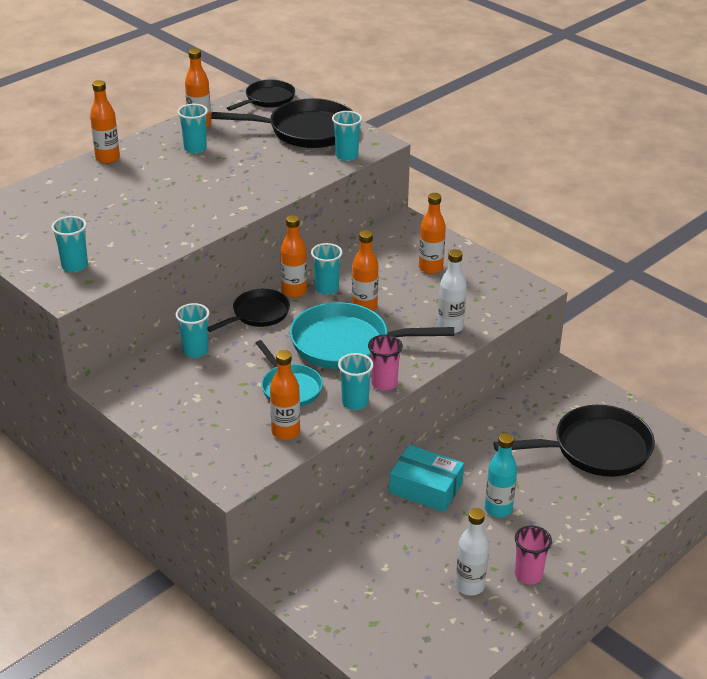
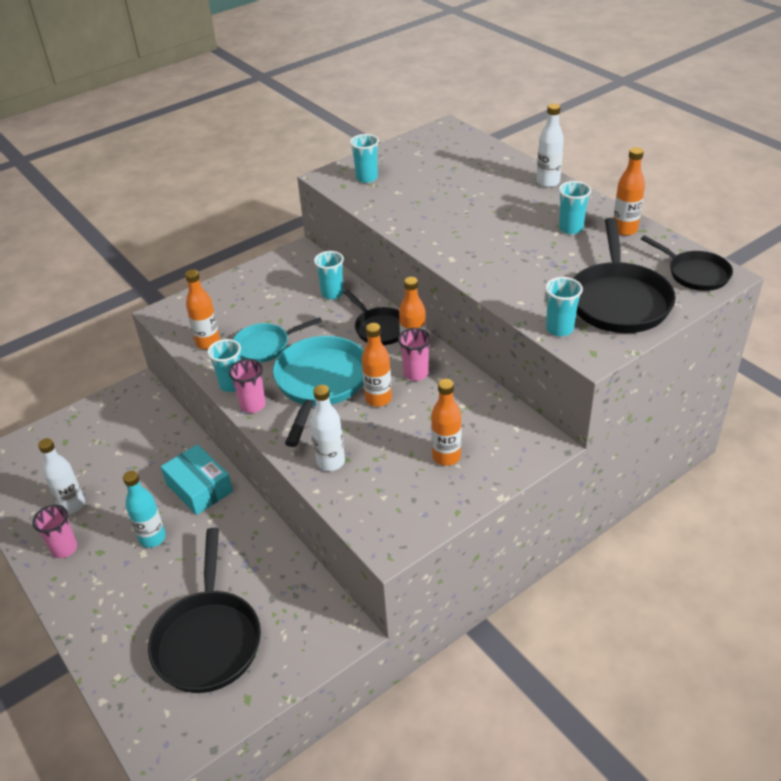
camera: 100 degrees right, 5 degrees up
(107, 158) = (548, 182): orange bottle -> white bottle
(326, 288) = (416, 374): turquoise cup -> pink cup
(426, 488) = (199, 487): turquoise box -> turquoise box turned 75 degrees counterclockwise

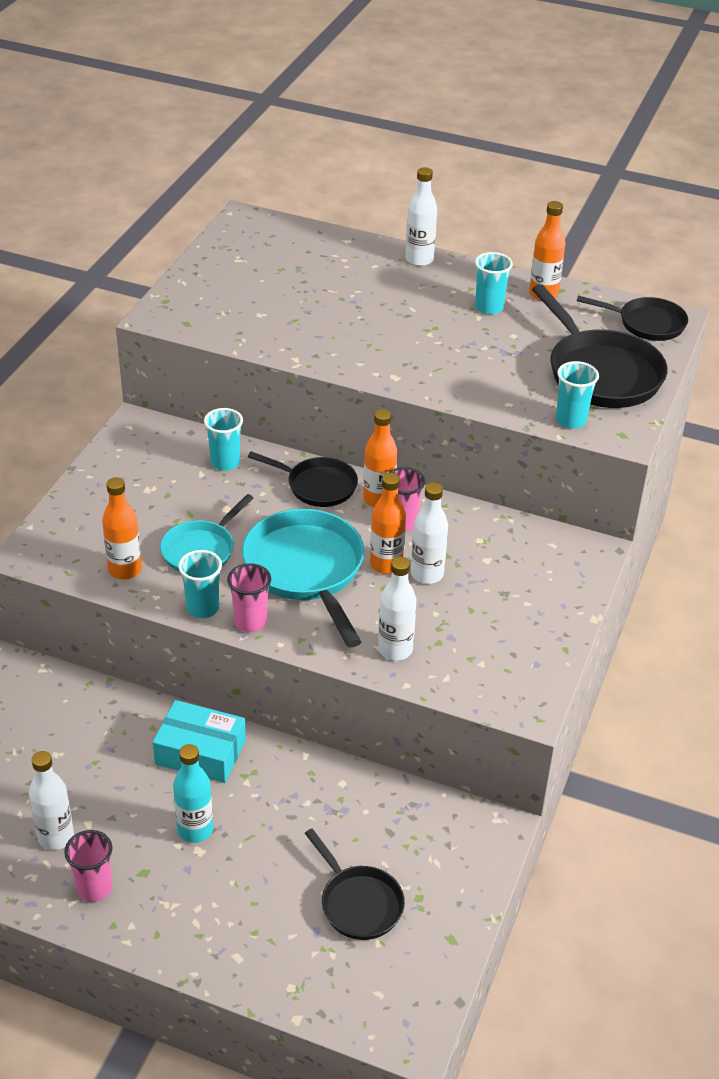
camera: 35 degrees left, 0 degrees up
(208, 639) = (358, 903): black pan -> black pan, size x0.60
(367, 178) = (207, 306): turquoise cup -> none
(401, 416) = (427, 574): none -> white bottle
(446, 456) = (509, 599): orange bottle -> none

